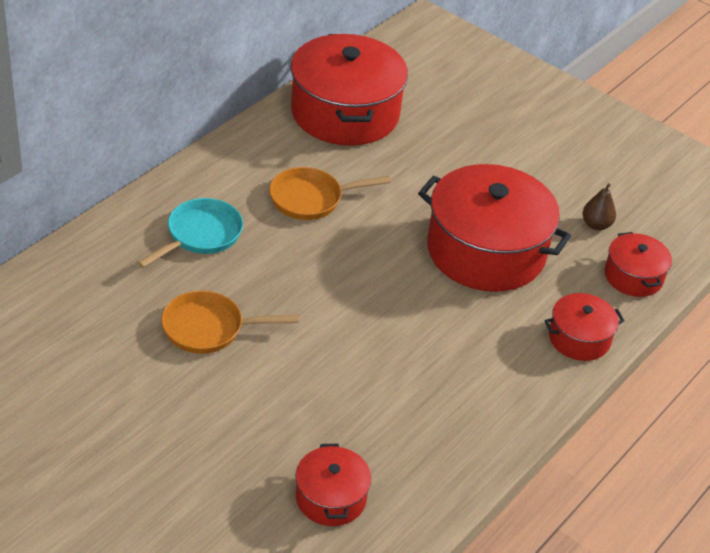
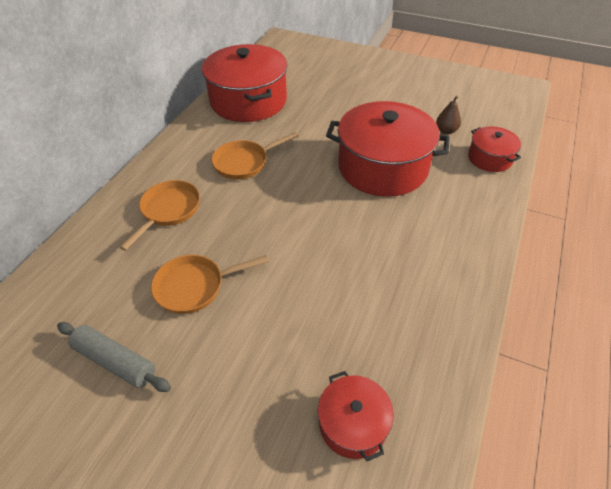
camera: 10 degrees left, 5 degrees up
(108, 378) = (115, 361): none -> grey rolling pin
(200, 235) = (168, 210): turquoise pan -> orange pan
(579, 338) = (479, 213): red pot -> none

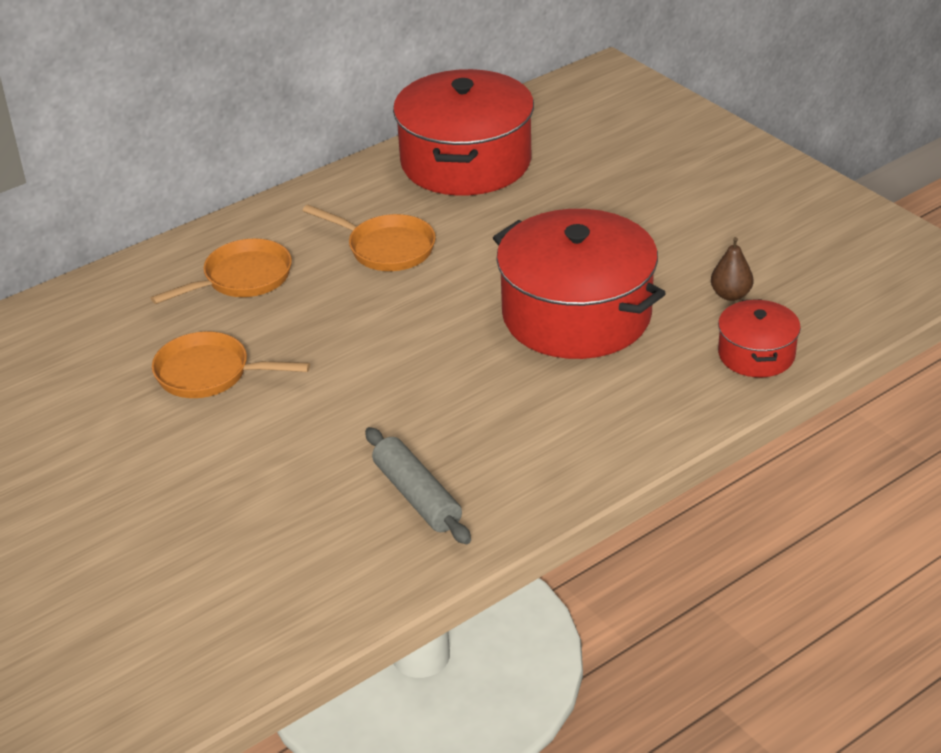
camera: 30 degrees right, 10 degrees down
(115, 361) = (75, 415): grey rolling pin -> grey rolling pin (417, 496)
(244, 162) = (386, 248): orange pan -> orange pan turned 150 degrees counterclockwise
(353, 424) = (273, 562): red pot -> none

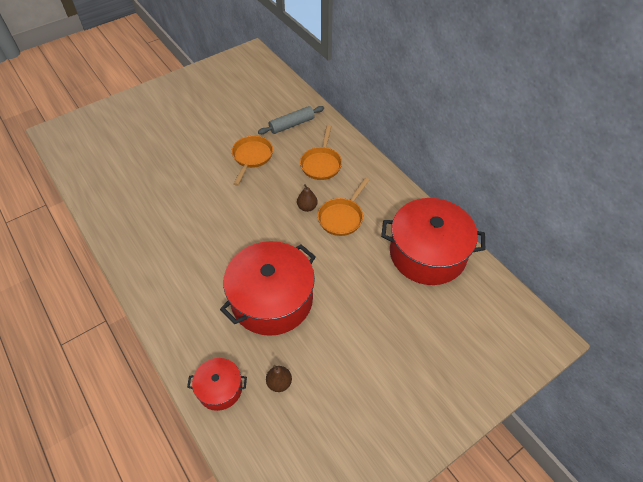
camera: 90 degrees right, 15 degrees up
(242, 278) = (321, 164): orange pan -> orange pan turned 45 degrees clockwise
(360, 289) = (307, 207): none -> brown pear
(417, 496) = (151, 229): grey rolling pin -> grey rolling pin (292, 125)

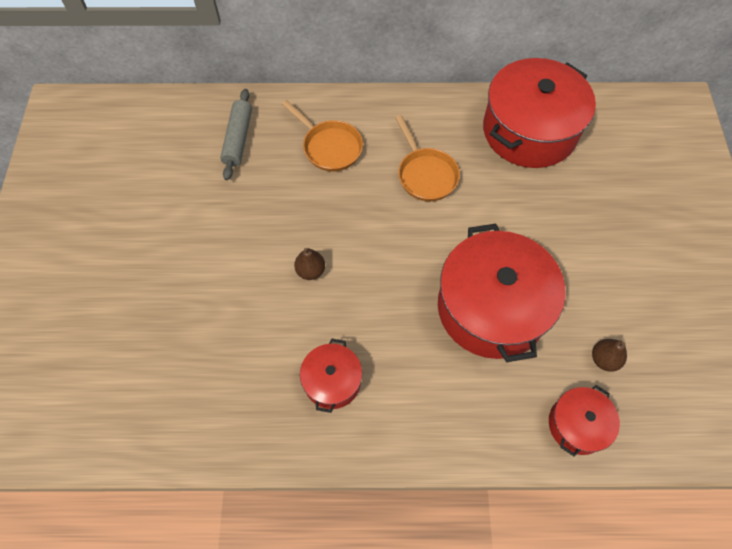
camera: 55 degrees left, 10 degrees up
(169, 247) = (332, 381): none -> red pot
(252, 157) = (256, 211): orange pan -> none
(307, 207) = (384, 199): brown pear -> brown pear (310, 271)

